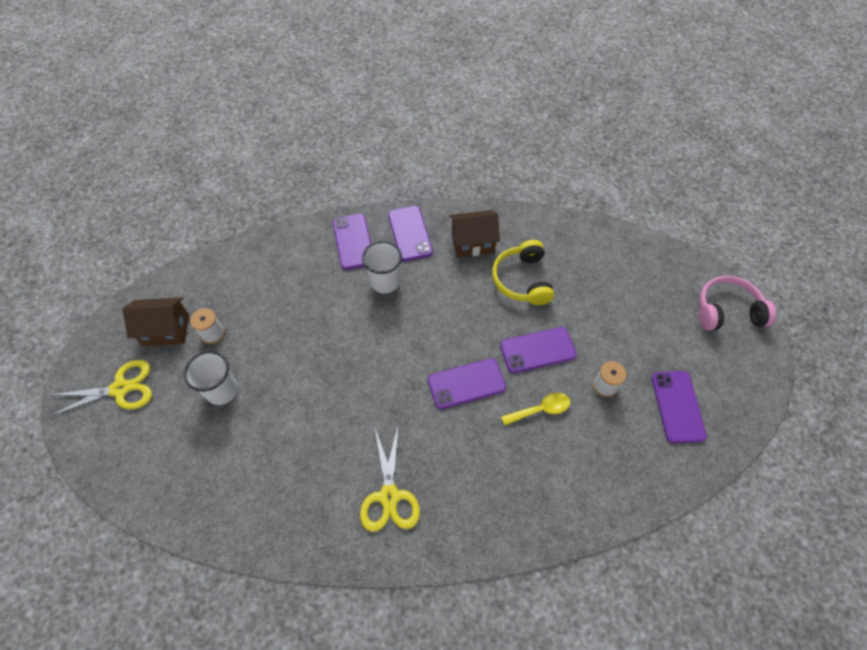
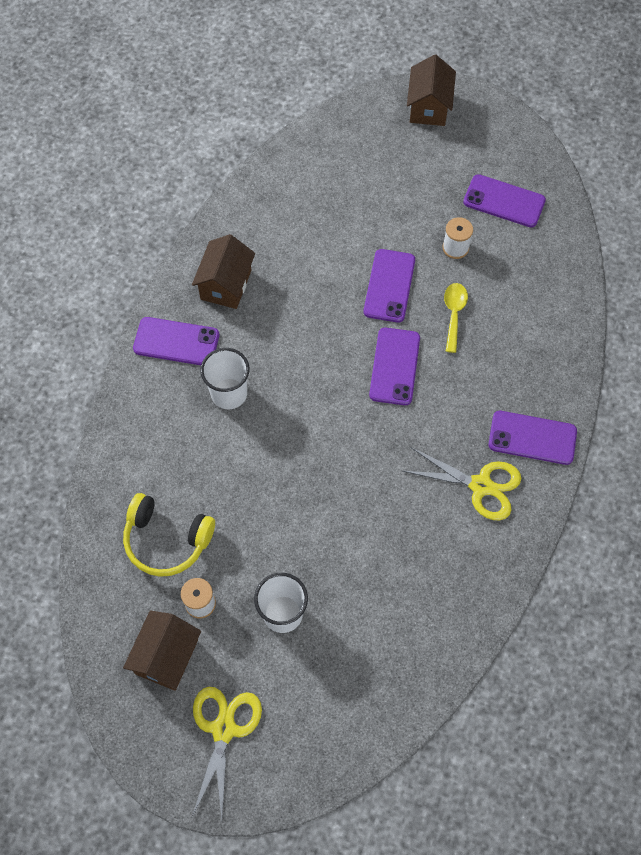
camera: 65 degrees left, 5 degrees up
(353, 241) = (153, 406): purple phone -> purple phone (532, 438)
(522, 280) = (300, 260): yellow headphones -> yellow headphones (166, 540)
(727, 311) = (429, 107): pink headphones -> brown house

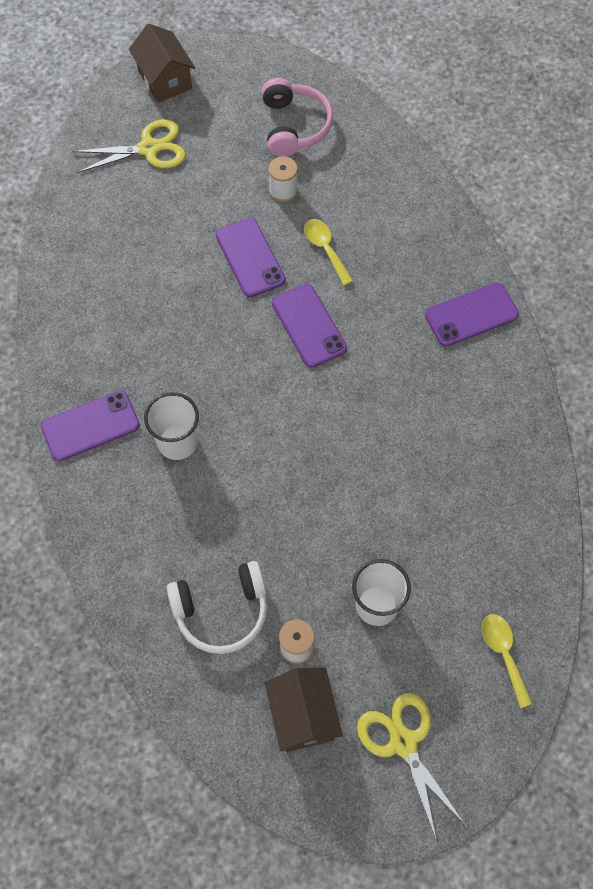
camera: 35 degrees left, 0 degrees up
(166, 540) = (221, 612): yellow headphones -> white headphones
(226, 284) = (97, 345): brown house -> none
(351, 717) = (503, 653): none -> yellow spoon
(480, 485) = (459, 382): yellow scissors -> yellow scissors (148, 148)
(504, 201) = (294, 126): purple phone -> pink headphones

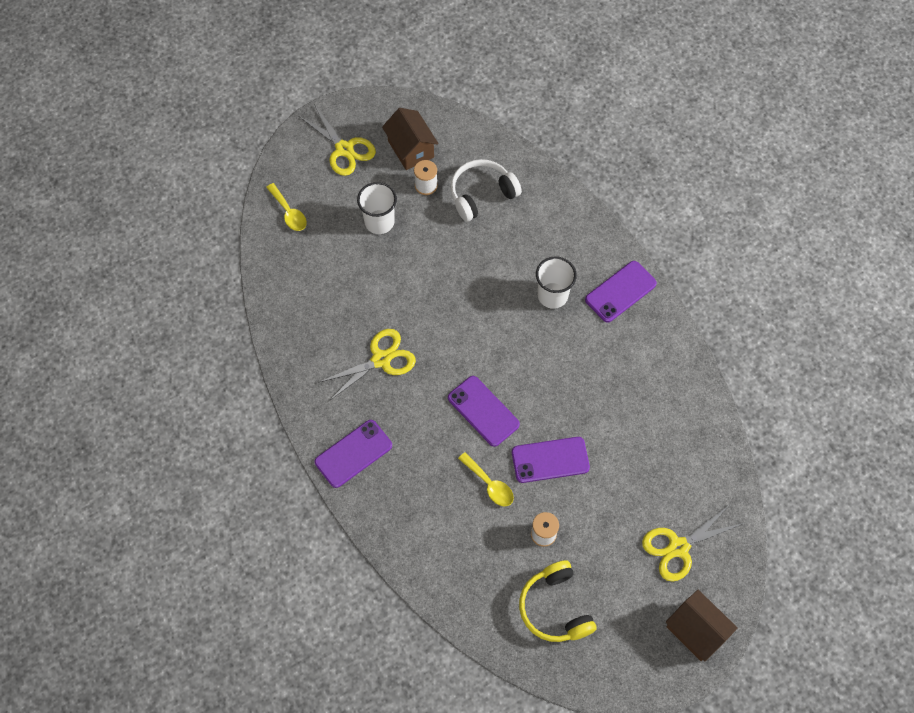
camera: 165 degrees right, 0 degrees up
(250, 258) = (550, 460): purple phone -> purple phone turned 60 degrees counterclockwise
(294, 126) = (555, 608): pink headphones -> yellow headphones
(416, 414) = (381, 359): none -> yellow scissors

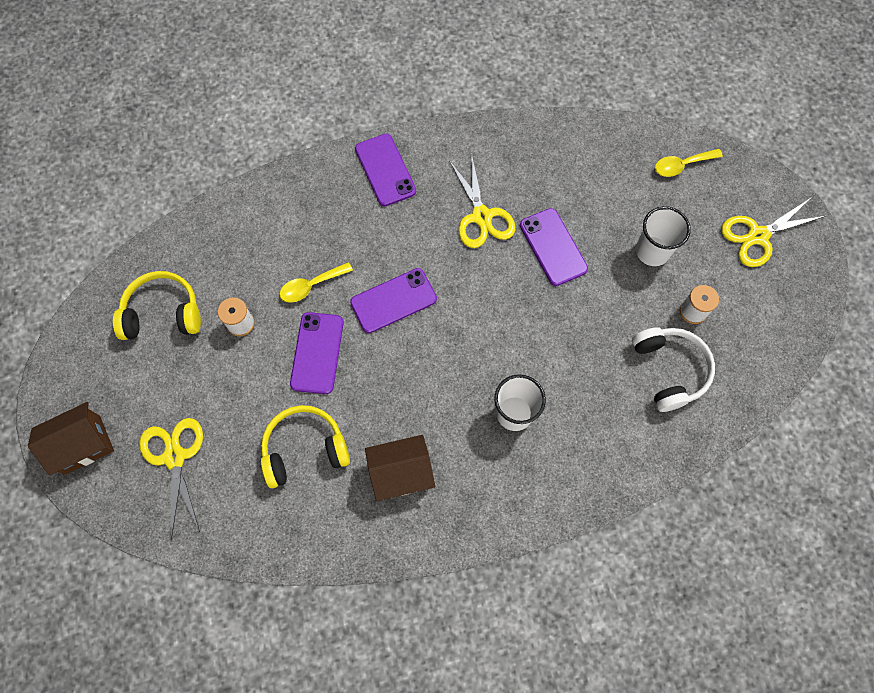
camera: 105 degrees right, 5 degrees up
(411, 149) = (747, 306): brown house -> brown house (401, 473)
(620, 292) = (500, 495): purple phone -> purple phone (553, 247)
(635, 444) = (304, 449): none -> yellow headphones

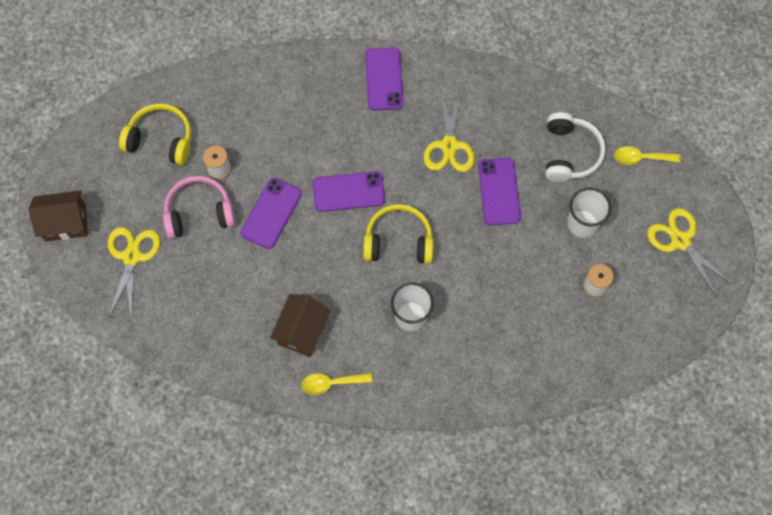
camera: 20 degrees right, 0 degrees up
(235, 379) = (199, 212): none -> pink headphones
(304, 449) = (233, 286): yellow headphones -> yellow headphones (398, 241)
(310, 286) = (286, 157): yellow spoon -> yellow spoon (331, 383)
(401, 473) = (302, 331): brown house -> brown house turned 75 degrees counterclockwise
(669, 370) = (553, 326): white headphones -> white headphones (570, 153)
(758, 236) = (680, 241): yellow scissors -> yellow scissors turned 60 degrees clockwise

